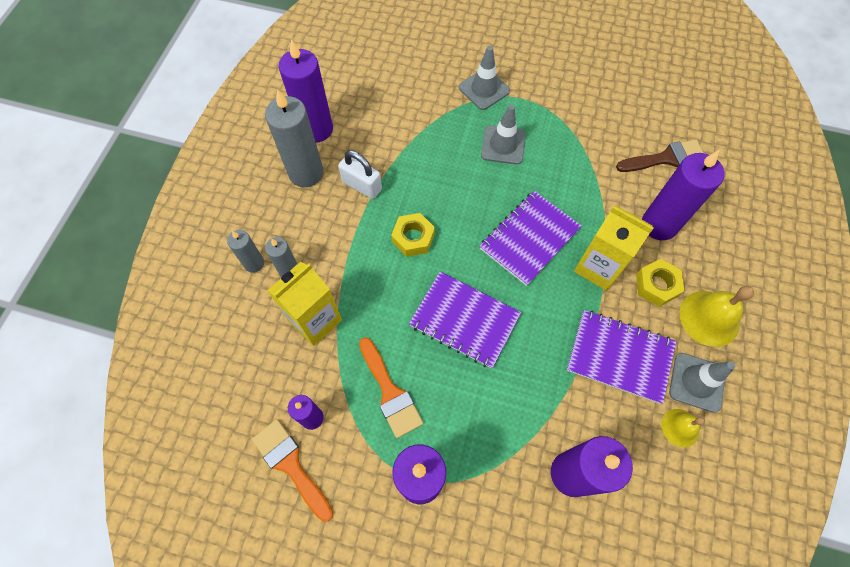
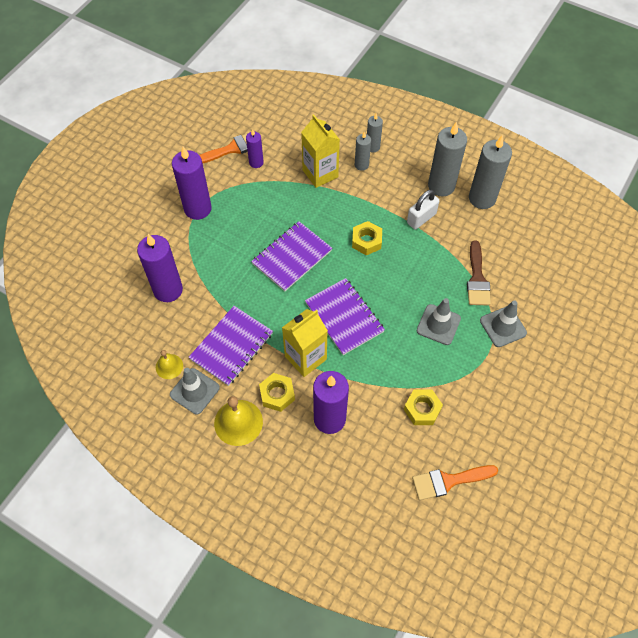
camera: 105 degrees right, 5 degrees down
(316, 129) = (482, 198): purple candle -> grey candle
(390, 392) = (257, 204): orange brush -> orange brush (448, 481)
(608, 143) = (422, 409): none -> yellow nut
(666, 158) = (394, 453): brown brush -> brown brush (477, 279)

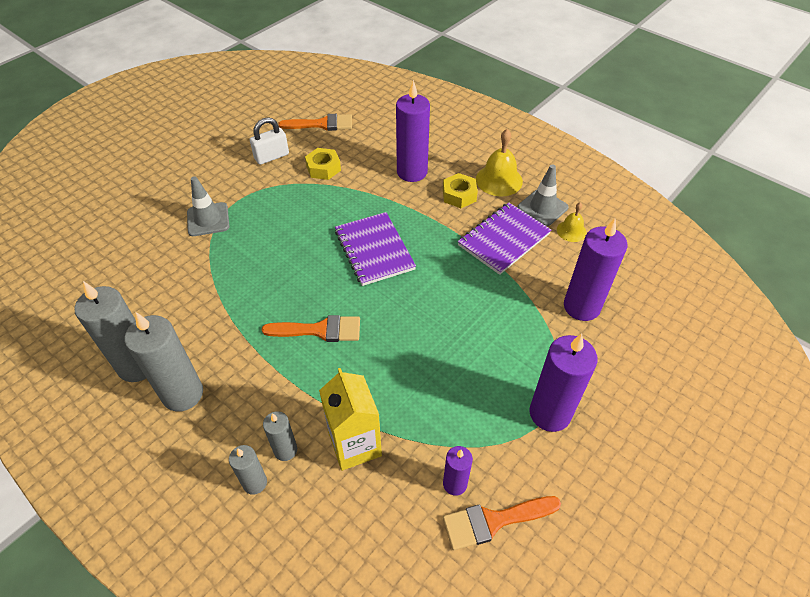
camera: 170 degrees left, 10 degrees down
(292, 257) = (422, 324): purple notebook -> none
(305, 358) = (425, 220): yellow carton -> none
(366, 241) = (320, 330): yellow nut -> orange brush
(421, 218) = (235, 350): white padlock -> white padlock (271, 156)
(438, 324) = (274, 230): grey traffic cone -> none
(477, 279) = (206, 267): brown brush -> none

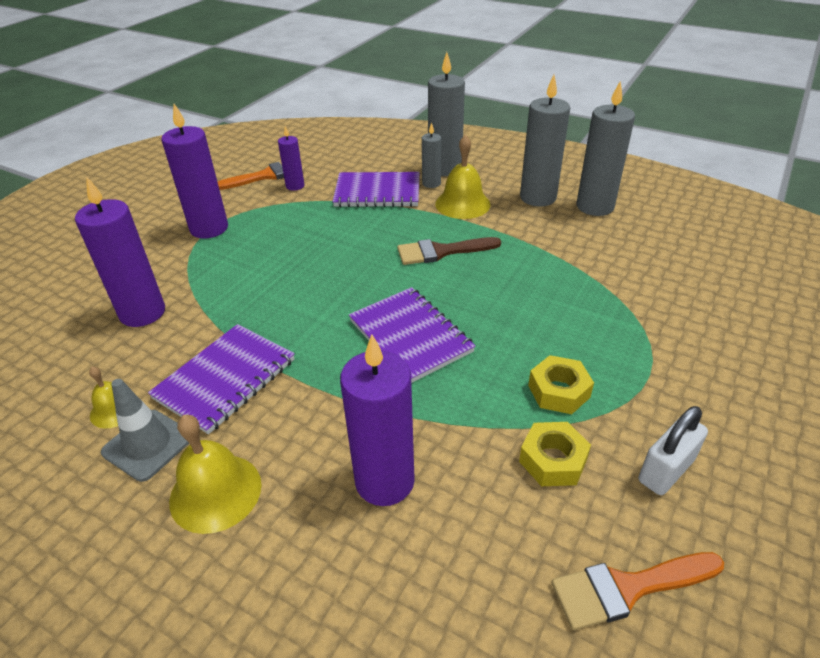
camera: 170 degrees right, 10 degrees down
(208, 219) = (664, 339): grey traffic cone -> none
(255, 483) = (445, 168): grey candle -> grey candle, size x1.84
(268, 400) = (462, 204): none -> yellow bell
(320, 330) = (441, 252): orange brush -> brown brush
(355, 445) = (377, 192): yellow carton -> purple notebook
(459, 195) = (292, 445): yellow nut -> yellow nut (558, 391)

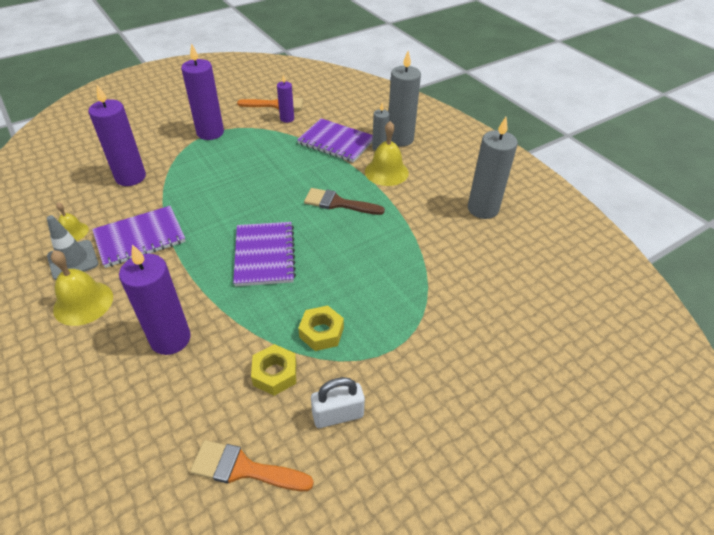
camera: 25 degrees right, 5 degrees up
(538, 197) = (446, 186): grey candle -> none

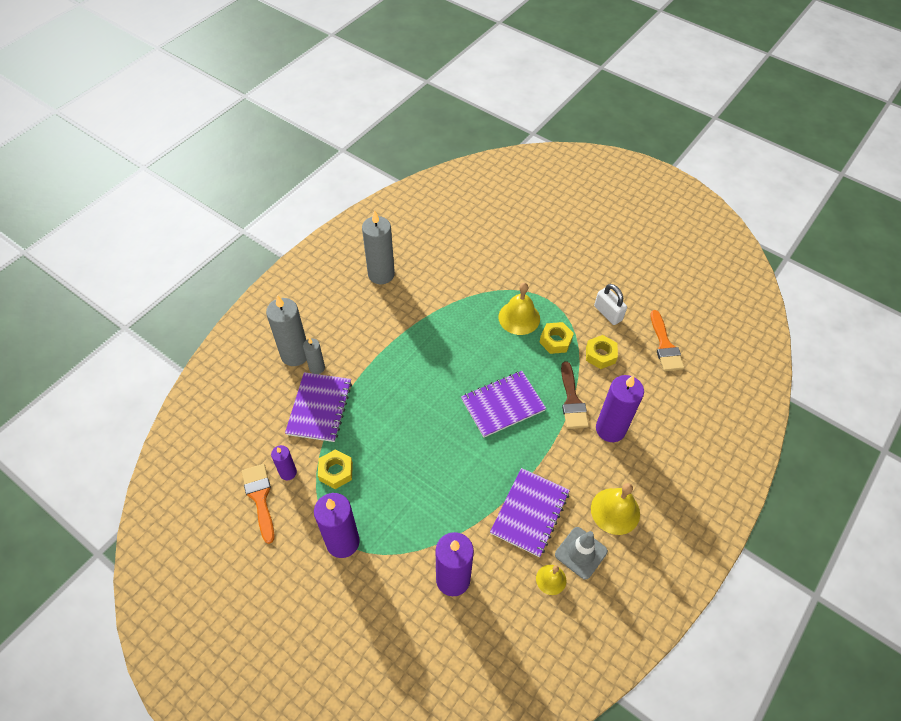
camera: 110 degrees left, 10 degrees up
(140, 238) = (530, 513): purple notebook -> purple notebook turned 75 degrees clockwise
(270, 140) = (336, 471): none -> yellow nut
(338, 203) = (416, 375): brown brush -> brown brush (572, 401)
(386, 172) = (355, 351): yellow bell -> yellow bell (519, 317)

